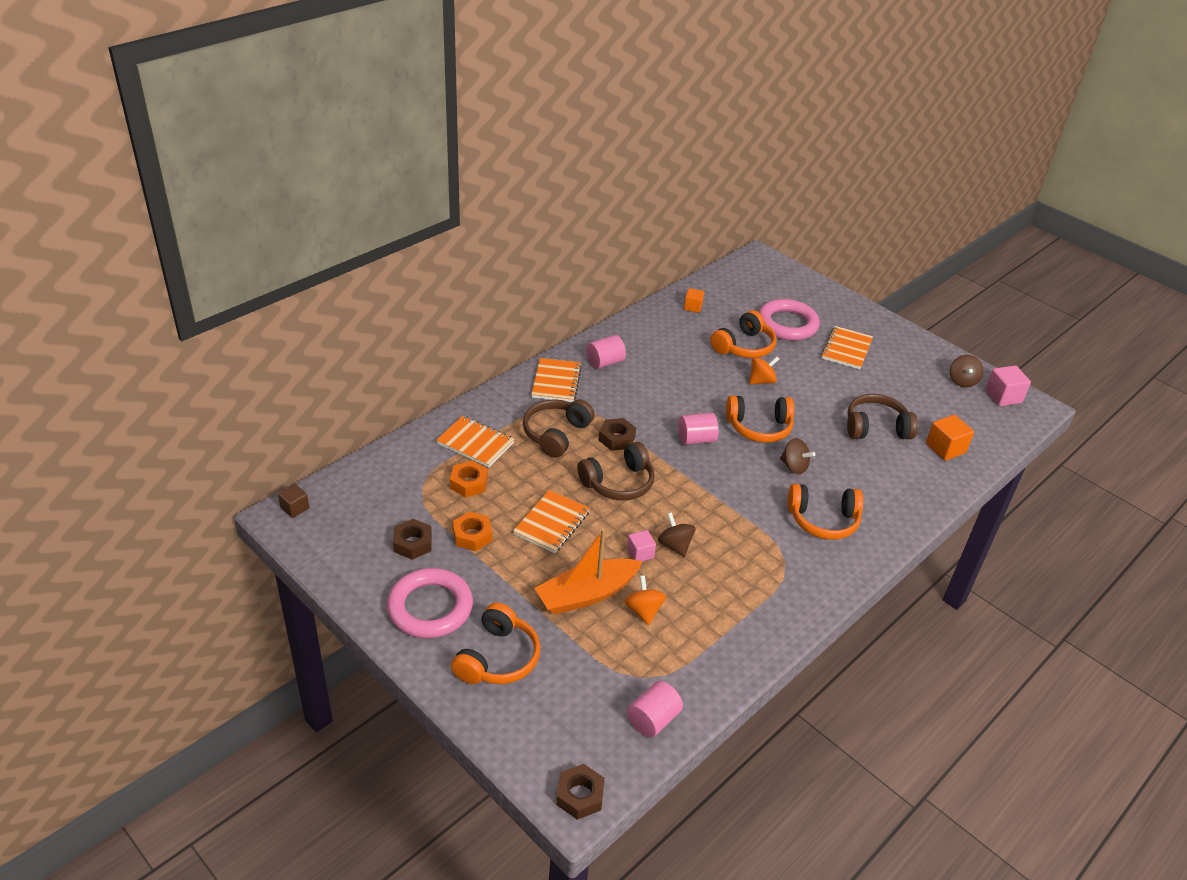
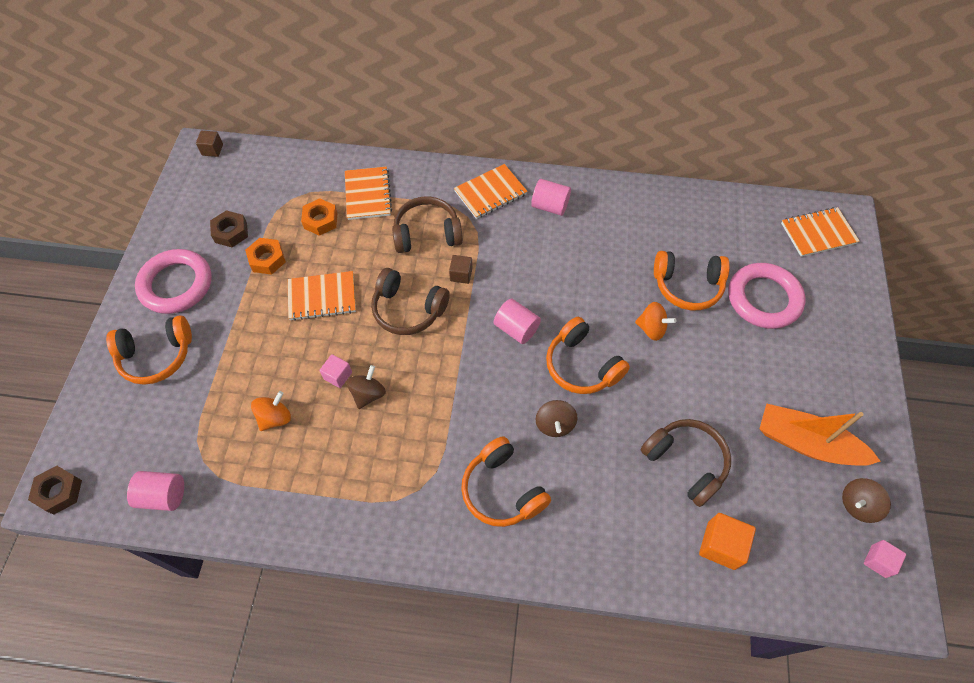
camera: 55 degrees right, 20 degrees up
(586, 594) = (263, 369): orange boat -> orange boat (807, 443)
(617, 438) = (461, 274): brown nut -> brown cube
(693, 307) = (700, 215): orange cube -> none
(846, 349) = (783, 369): orange notebook -> orange notebook (818, 233)
(1003, 396) = (878, 561): pink cube -> pink cube, size x0.64

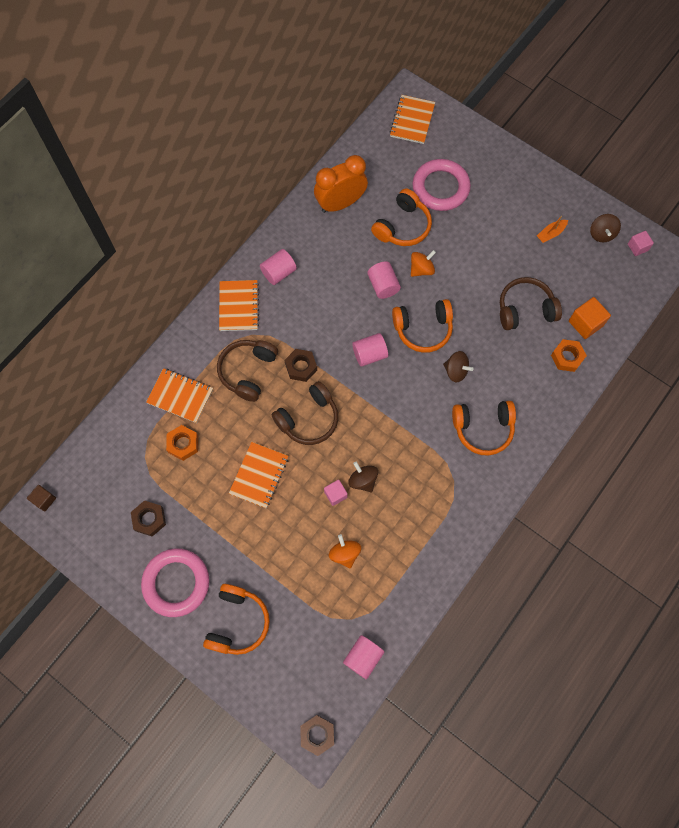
camera: 60 degrees left, 10 degrees up
(267, 259) = (196, 501): orange nut -> orange nut (567, 357)
(461, 274) = (301, 367): brown cube -> brown nut
(604, 302) = (383, 286): none -> pink cylinder
(666, 219) = (340, 203): none -> orange clock
(807, 443) = (551, 234): orange boat -> orange boat, size x0.46

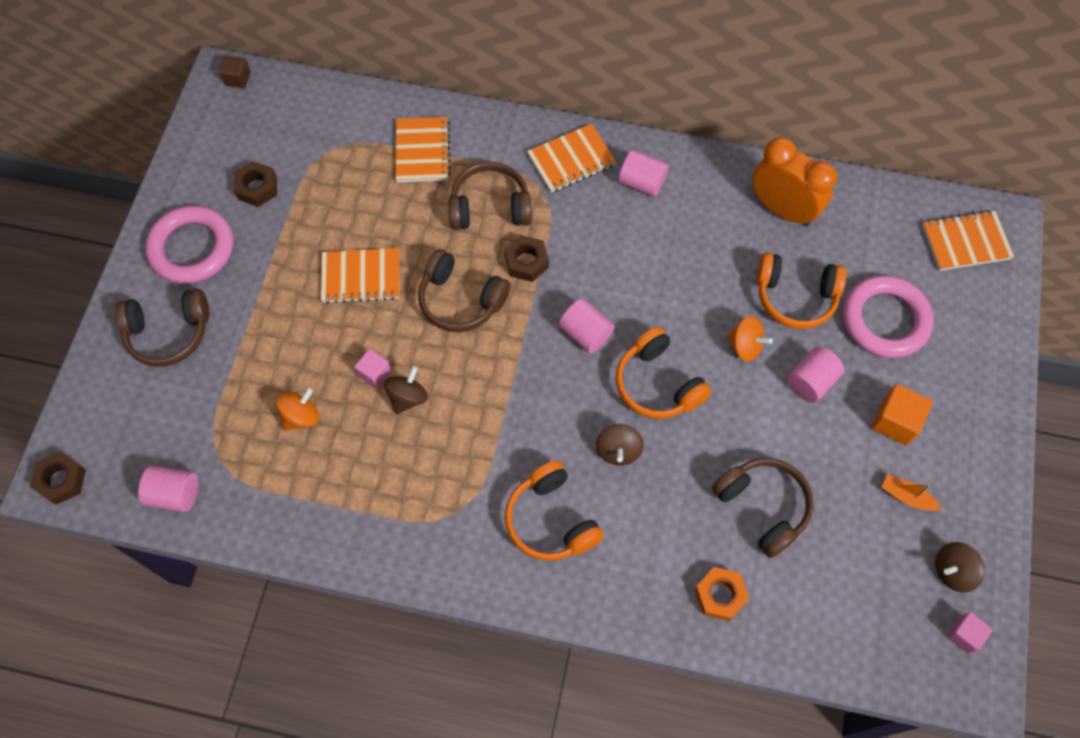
camera: 65 degrees right, 5 degrees down
(183, 444) = (364, 180): orange nut -> none
(237, 622) = (169, 333): orange headphones -> brown headphones
(383, 286) = (693, 309): pink cylinder -> pink cylinder (811, 381)
(585, 323) = (789, 602): orange cube -> orange cube (895, 421)

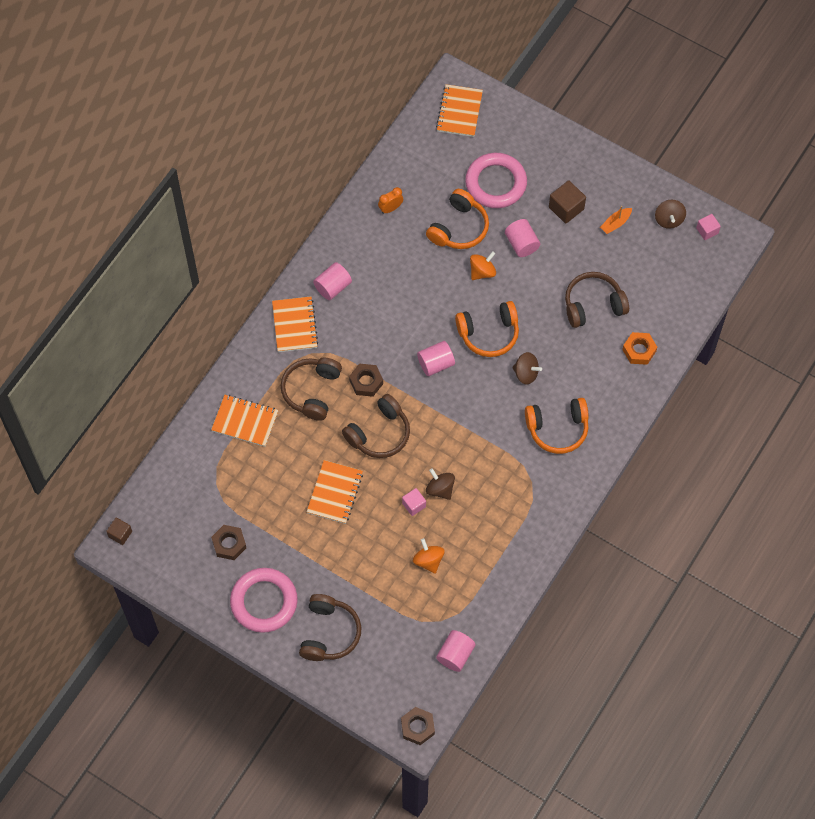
camera: 70 degrees left, 0 degrees up
(782, 210) = (390, 208): orange clock -> orange clock, size x0.46
(895, 421) = (566, 208): orange cube -> brown cube

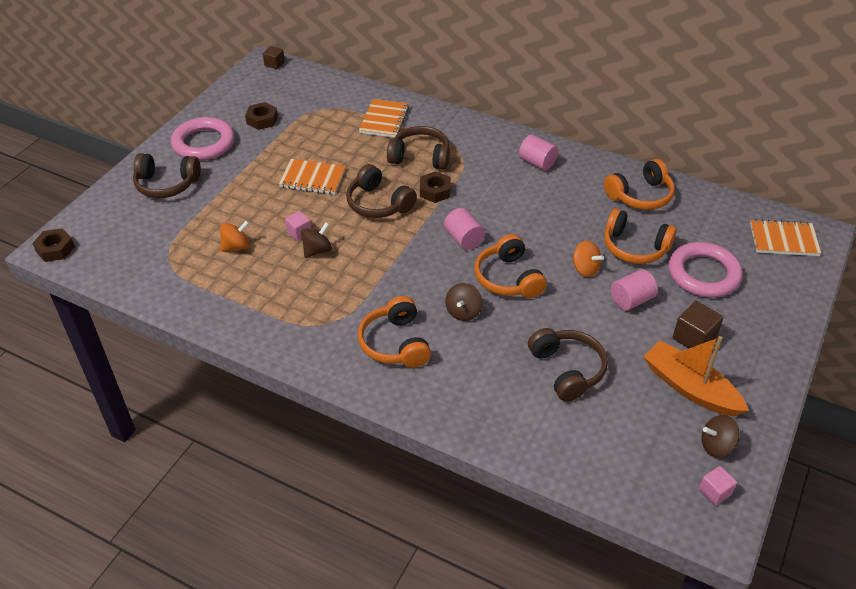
camera: 85 degrees right, 20 degrees down
(294, 325) = (489, 142): orange notebook -> none
(390, 208) = (640, 195): orange clock -> orange headphones
(455, 654) = (128, 272): pink cylinder -> none
(615, 223) = (690, 388): orange boat -> orange boat, size x2.18
(639, 350) = (513, 419): orange nut -> none

